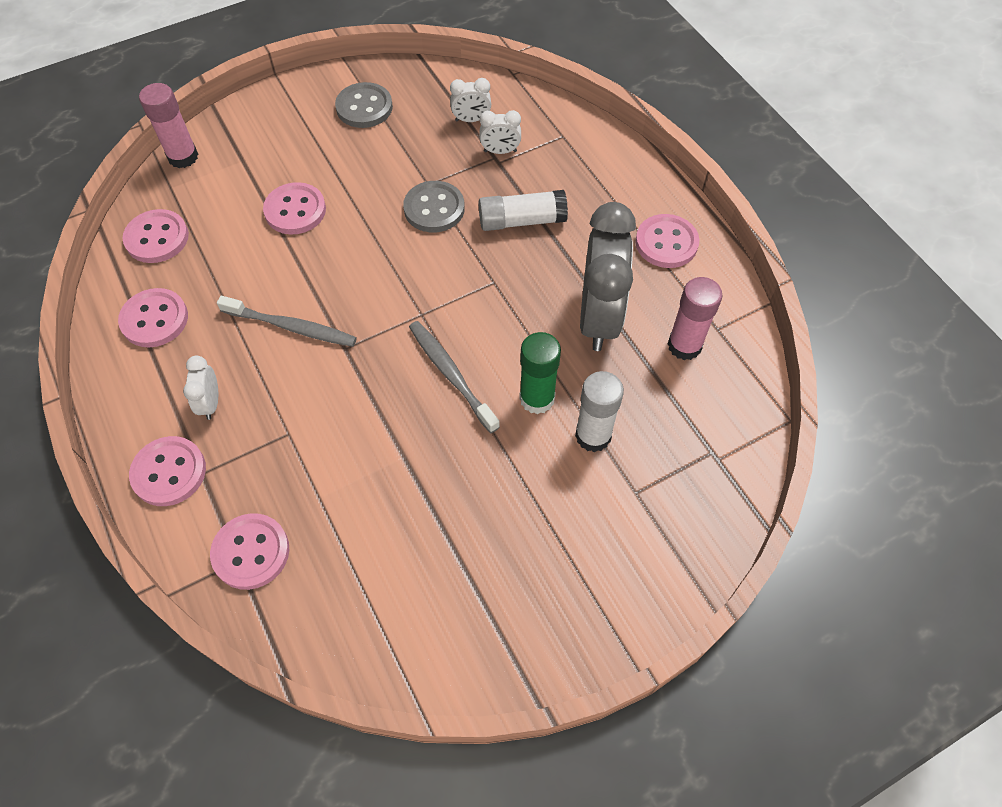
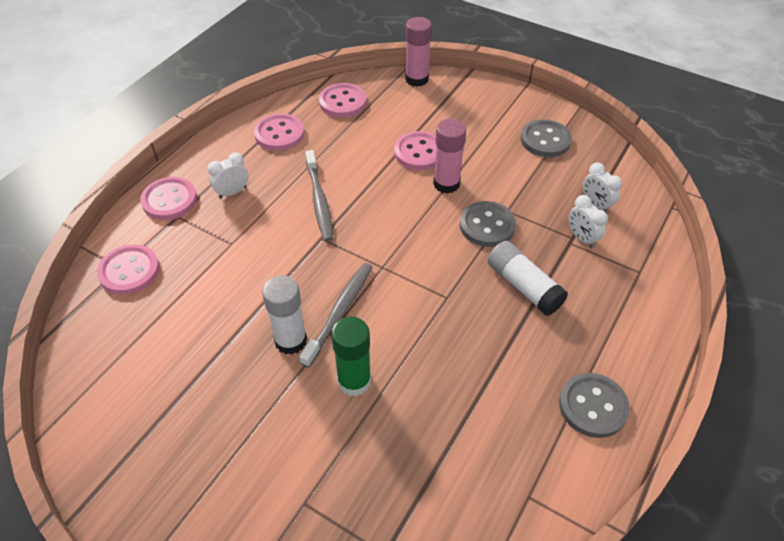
camera: 60 degrees right, 10 degrees down
(593, 435) = (342, 441): white glue stick -> white glue stick (290, 341)
(599, 318) = (467, 390): grey clock -> none
(666, 243) = (593, 406): pink button -> grey button
(684, 345) = (487, 475): pink glue stick -> pink glue stick (446, 184)

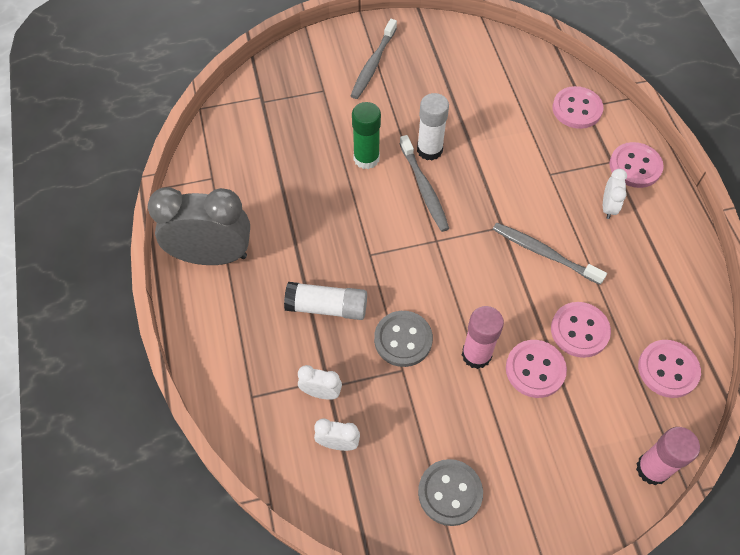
camera: 135 degrees right, 10 degrees up
(215, 487) = (373, 64): none -> grey toothbrush
(279, 134) = (660, 286): pink button -> pink button (579, 330)
(593, 406) = (212, 256): grey button -> grey clock

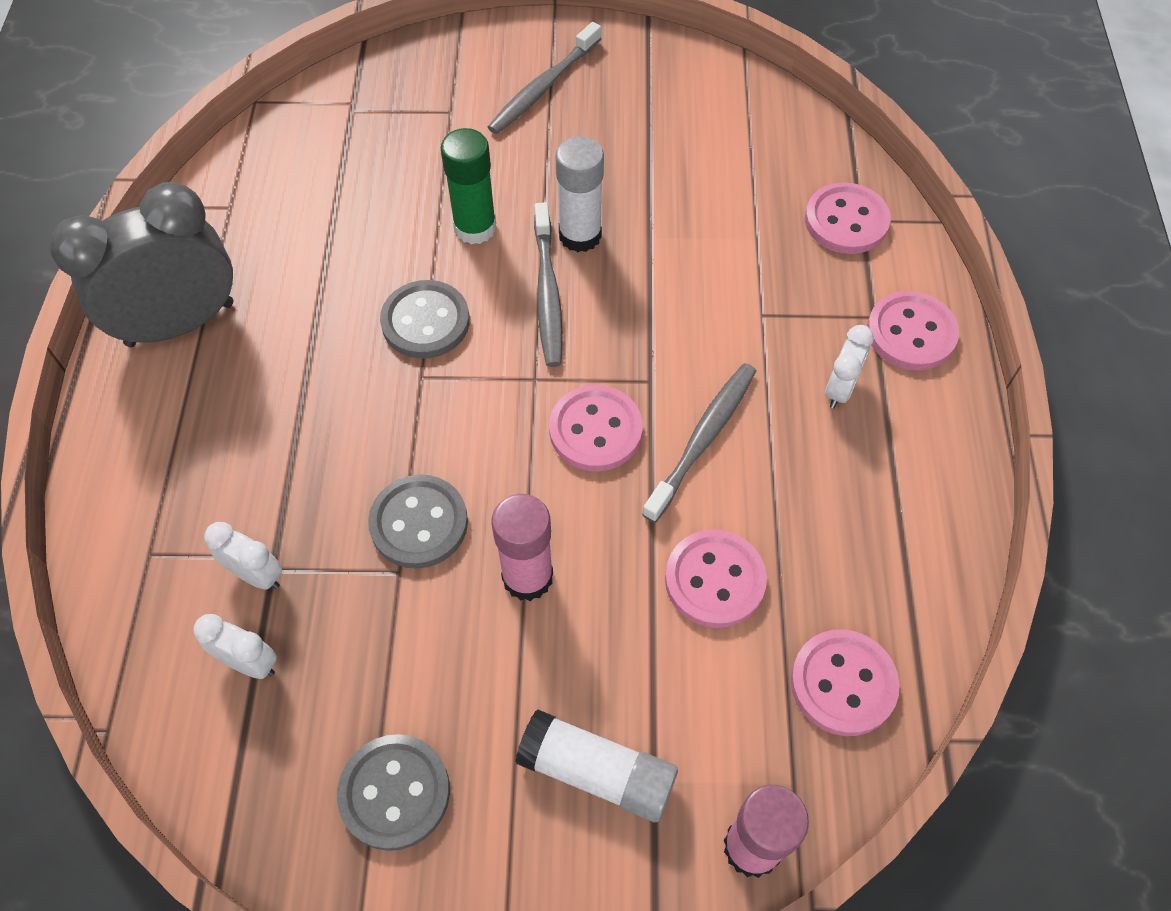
camera: 15 degrees right, 0 degrees up
(212, 256) = (180, 324): grey clock -> grey clock turned 45 degrees counterclockwise
(327, 307) = (320, 443): white glue stick -> white glue stick (597, 772)
(359, 221) = (425, 322): none -> grey button
(535, 369) = (615, 626): pink button -> pink button (595, 430)
(544, 253) = (703, 439): grey toothbrush -> grey toothbrush turned 75 degrees clockwise

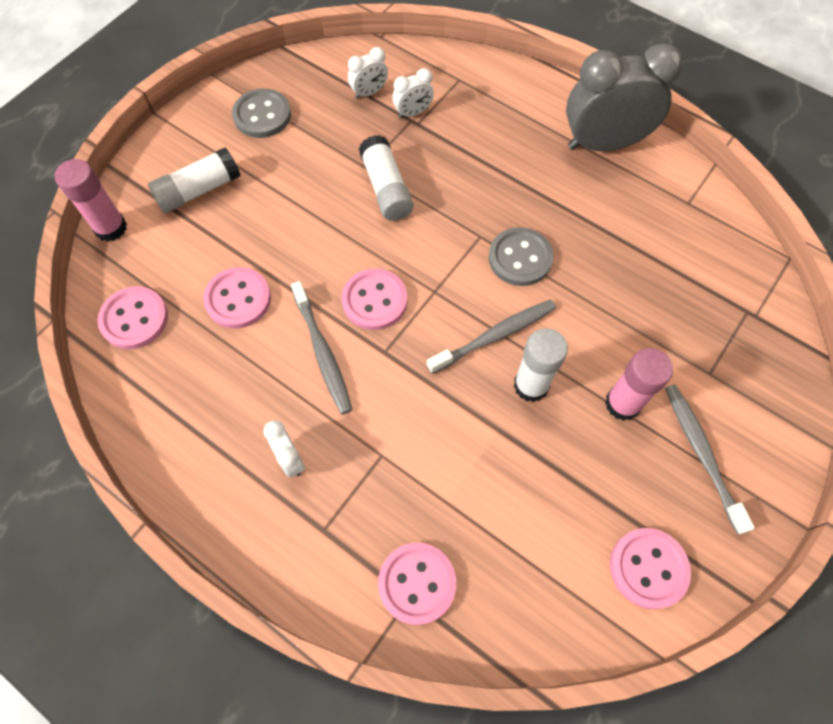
camera: 125 degrees right, 5 degrees up
(180, 324) = (603, 143): grey clock -> grey clock turned 105 degrees counterclockwise
(419, 523) = (386, 188): grey button -> white glue stick
(475, 227) = (581, 326): green glue stick -> none
(527, 577) = (315, 217): pink glue stick -> pink glue stick (622, 403)
(547, 293) = (495, 336): grey toothbrush -> grey toothbrush turned 120 degrees clockwise
(911, 333) = (291, 544): pink button -> pink button (648, 568)

